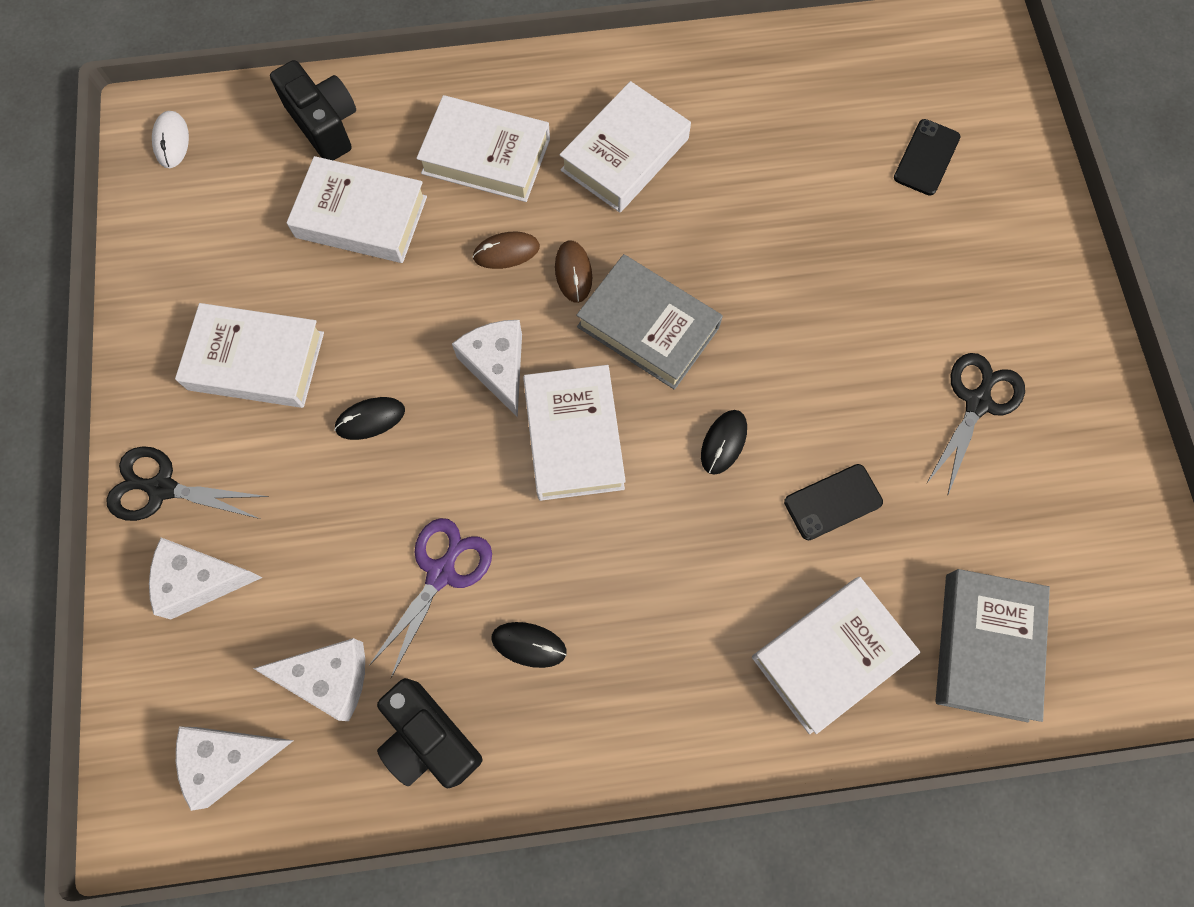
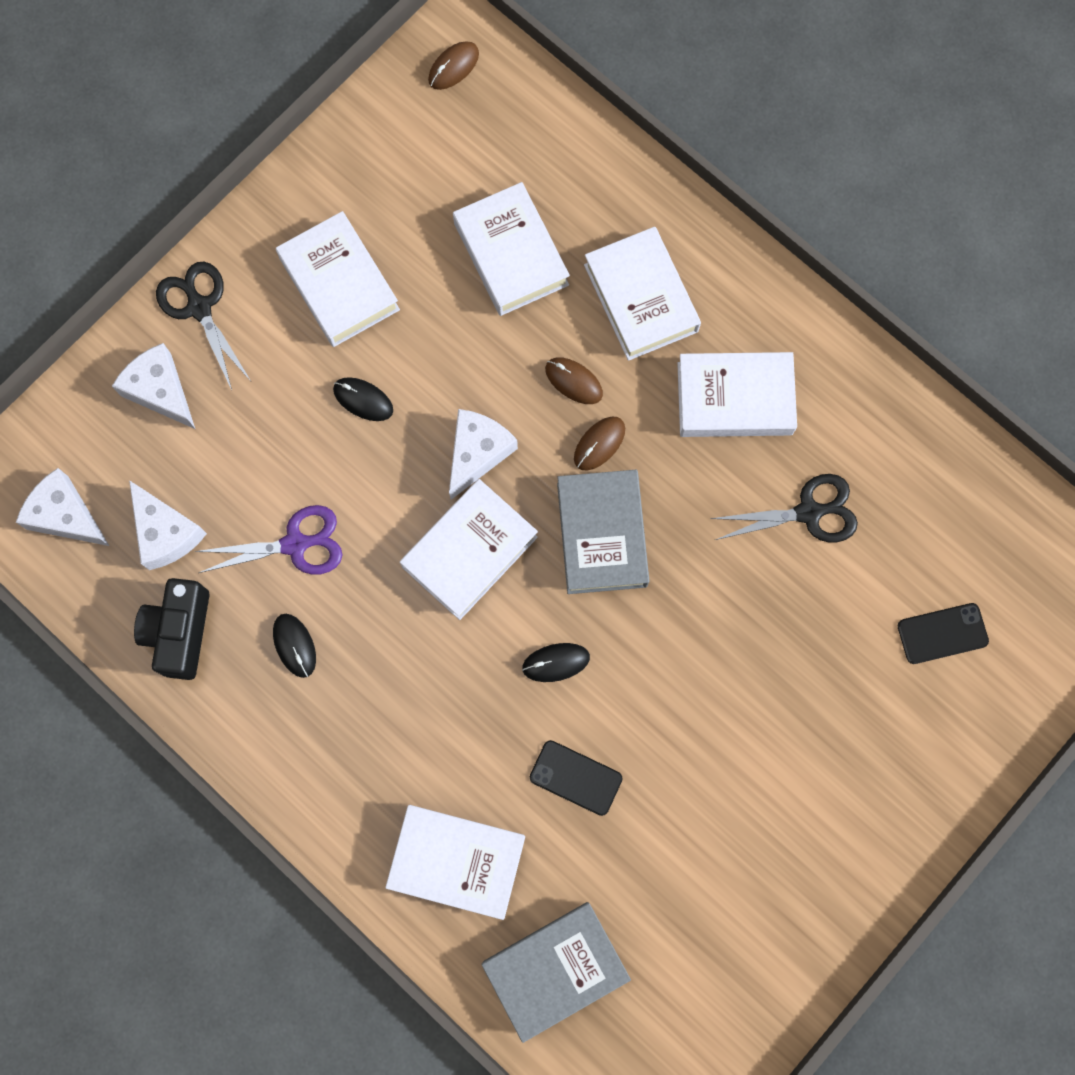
camera: 50 degrees right, 5 degrees up
(172, 141) = (453, 67): white mouse -> brown mouse
(324, 124) = (563, 159): black camera -> none
(977, 403) = (750, 828): black scissors -> black scissors (808, 512)

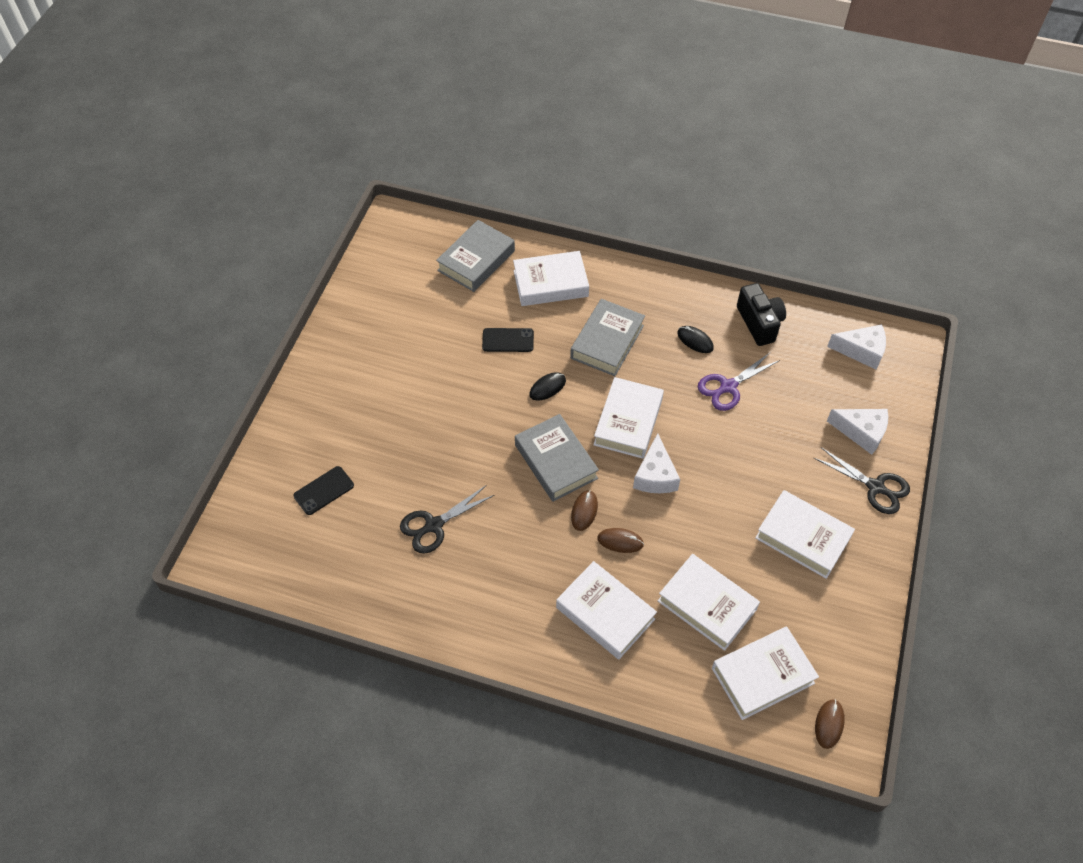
camera: 155 degrees right, 20 degrees down
(166, 532) = (802, 364): white cheese -> none
(363, 400) = (741, 476): black mouse -> none
(426, 705) = (607, 342): none -> grey book
(734, 399) = (511, 574): white book -> white book (762, 675)

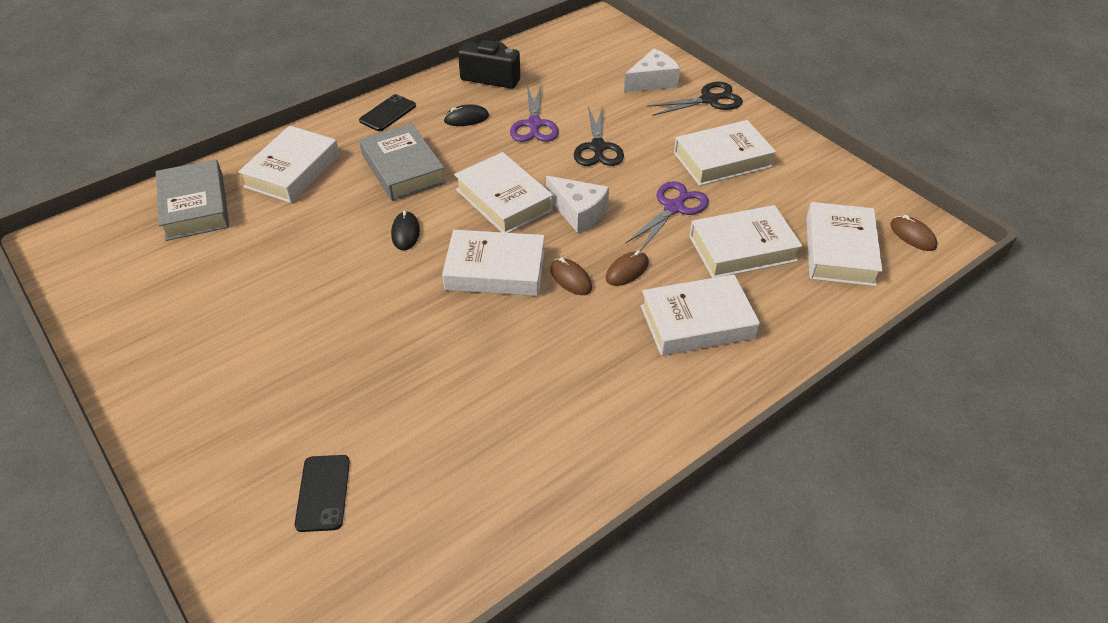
camera: 55 degrees left, 10 degrees down
(434, 525) = (473, 407): black scissors -> black scissors (598, 147)
(508, 340) = (317, 232): black phone -> black phone (388, 113)
(555, 462) = (495, 270): grey book -> white book
(713, 534) = (673, 208): none -> purple scissors
(861, 351) = (578, 44): white cheese -> none

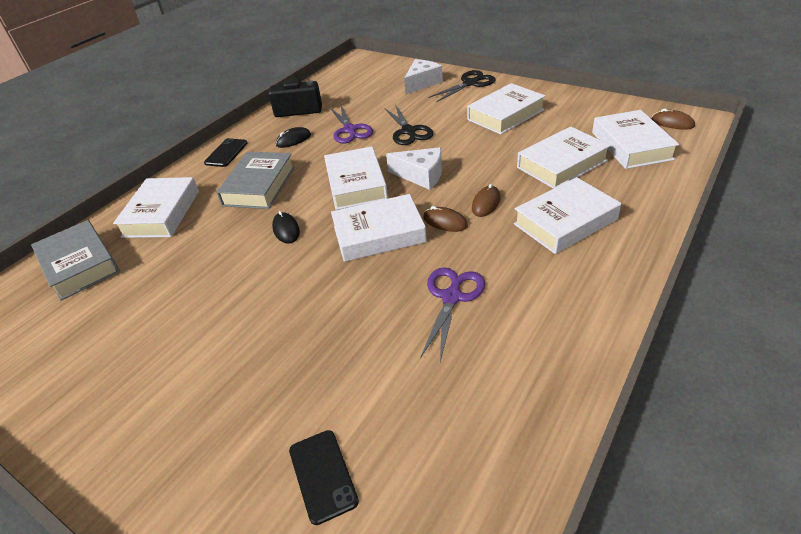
camera: 15 degrees left, 5 degrees down
(403, 169) = (259, 186): grey book -> grey book turned 60 degrees clockwise
(504, 200) = (356, 184): white book -> white book turned 45 degrees clockwise
(673, 208) = (492, 153): purple scissors -> purple scissors (451, 297)

